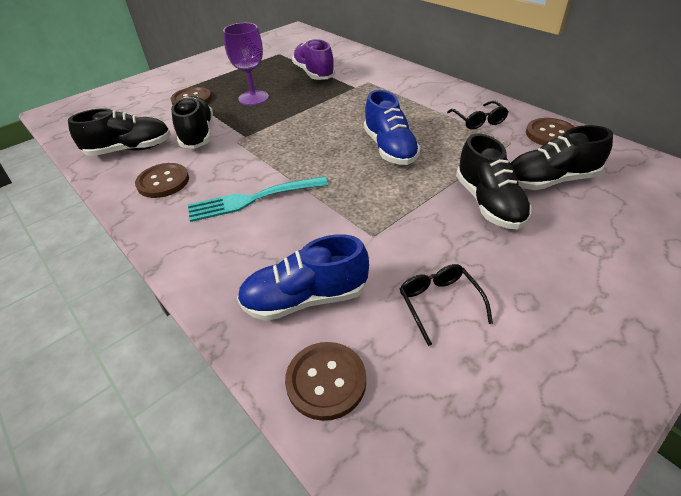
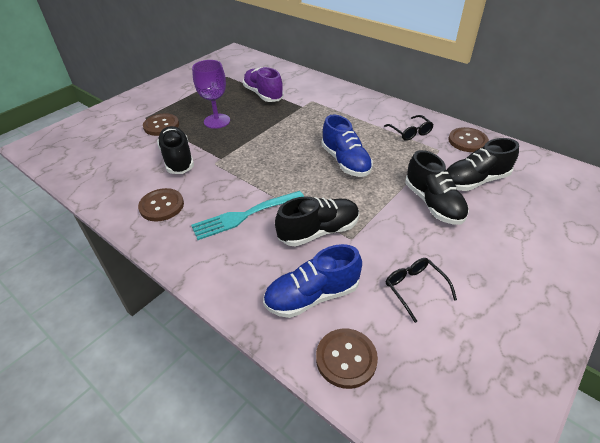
camera: 10 degrees left, 0 degrees up
(130, 149) = (120, 178): black shoe -> black shoe (319, 231)

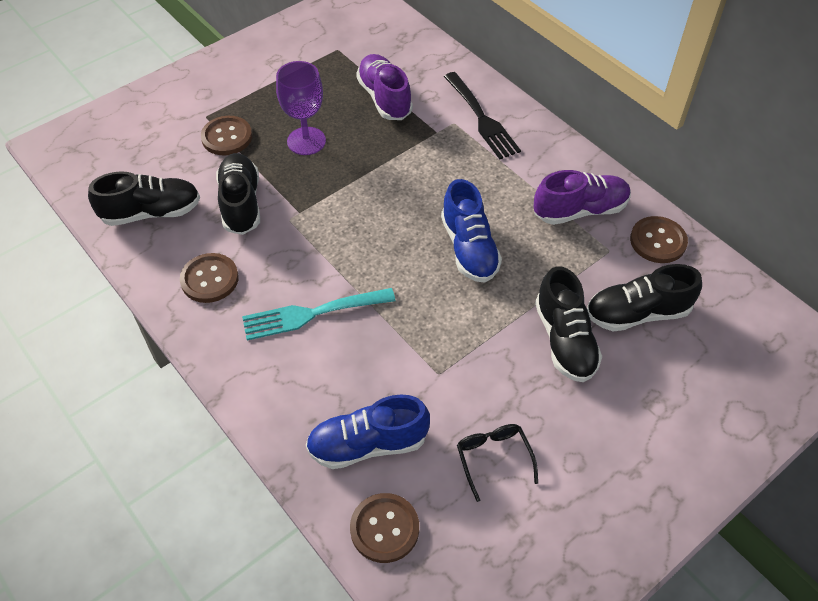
camera: 10 degrees right, 10 degrees up
(319, 231) = (400, 356): black shoe -> black shoe (151, 212)
(329, 97) = (482, 118): none -> black fork
(410, 132) = (580, 210): black glasses -> purple shoe

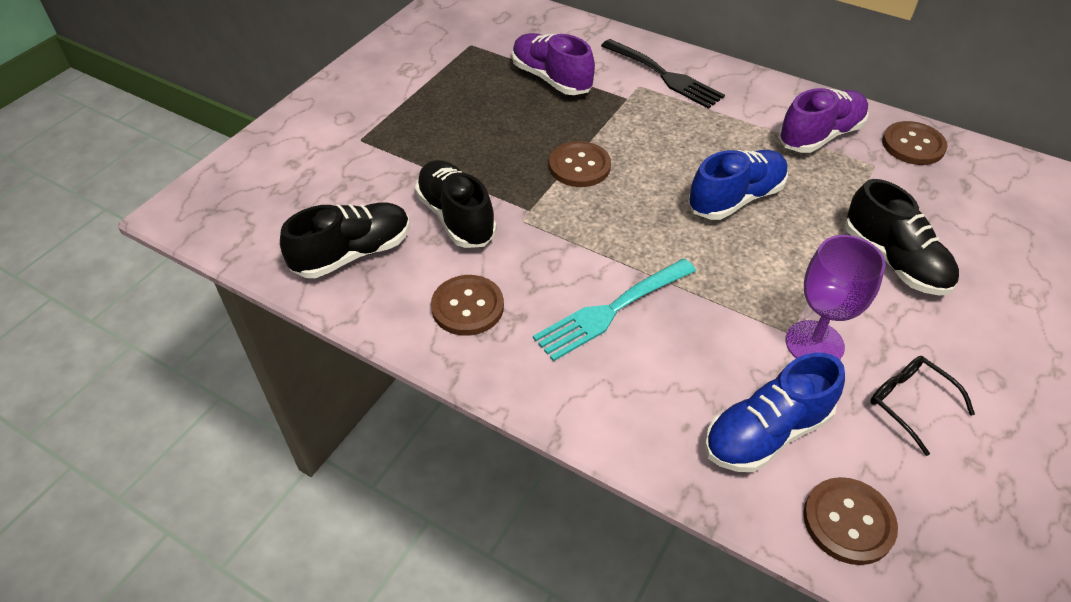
camera: 20 degrees left, 5 degrees down
(227, 137) = (398, 154): brown button -> brown button (579, 166)
(306, 141) = (492, 138): purple goblet -> purple goblet (814, 343)
(469, 248) = (736, 199): blue shoe -> blue shoe turned 90 degrees counterclockwise
(637, 313) = (943, 216): black shoe -> none

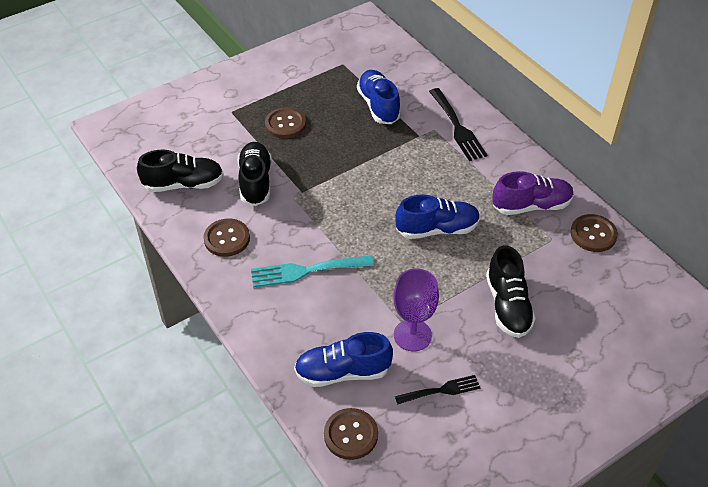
camera: 25 degrees right, 0 degrees up
(551, 79) = (378, 106): purple shoe -> blue shoe
(579, 166) = (353, 174): brown button -> brown button (285, 124)
(909, 403) = (441, 390): black glasses -> black fork

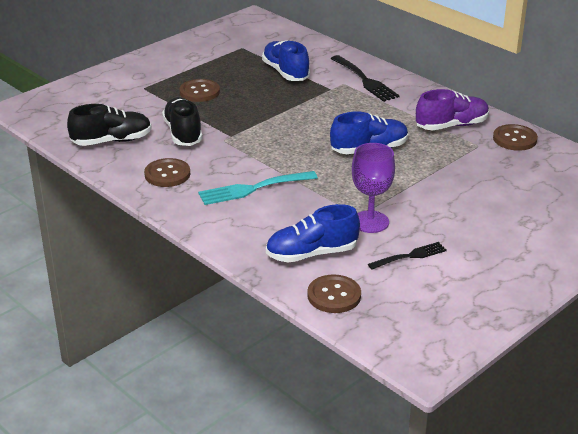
camera: 10 degrees left, 15 degrees down
(508, 305) = (453, 193): black shoe -> none

